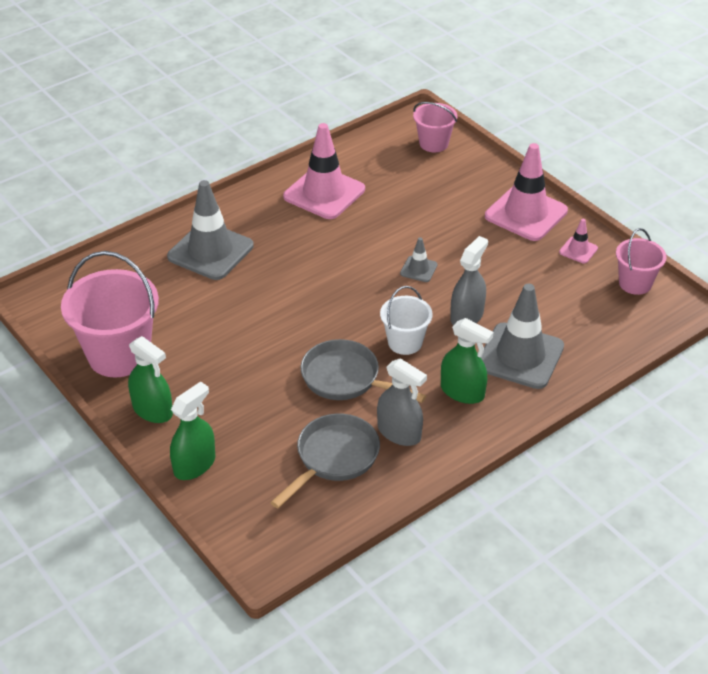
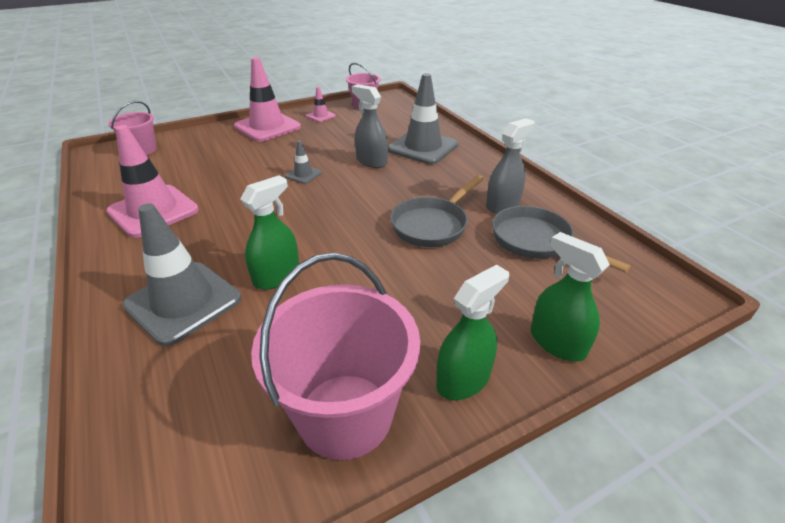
camera: 80 degrees left, 5 degrees down
(405, 342) = (393, 190): white bucket -> none
(462, 392) = (457, 173): green spray bottle -> green spray bottle (276, 276)

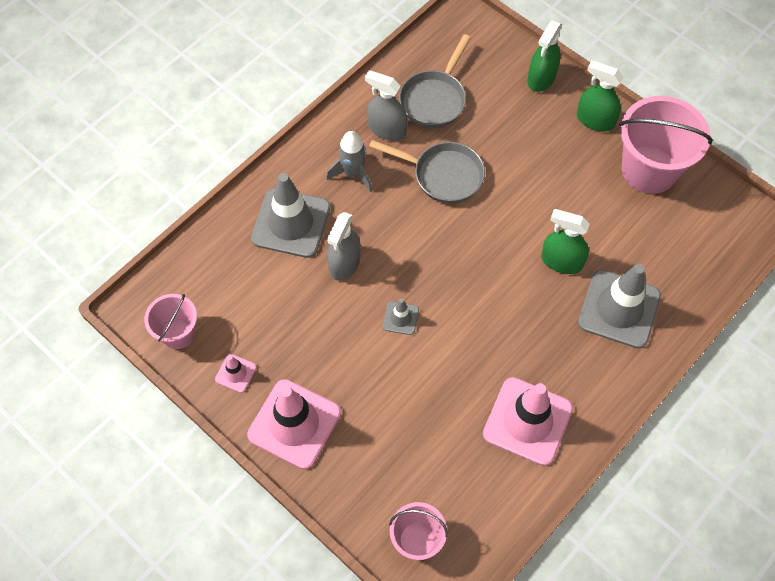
camera: 110 degrees left, 25 degrees up
(457, 179) = (353, 174): none -> grey rocket

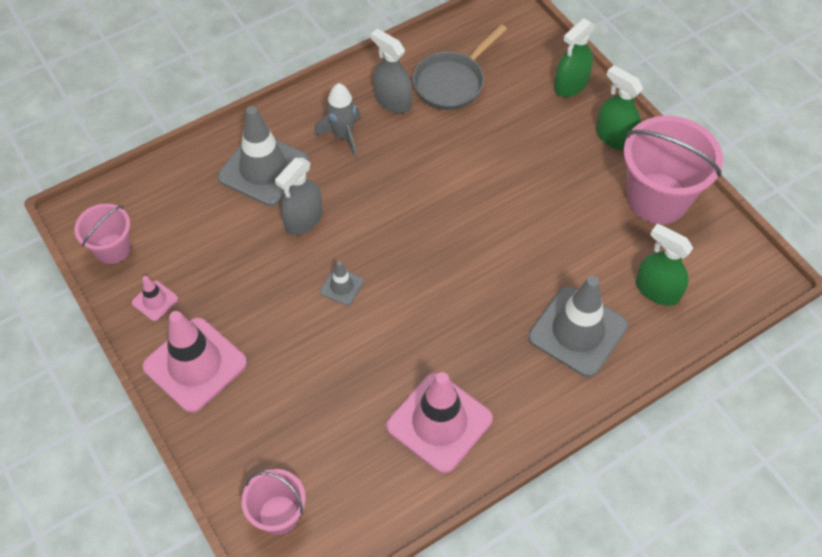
camera: 15 degrees right, 5 degrees down
(443, 175) = (435, 156): grey pan -> none
(561, 261) = (531, 269): green spray bottle -> green spray bottle (657, 290)

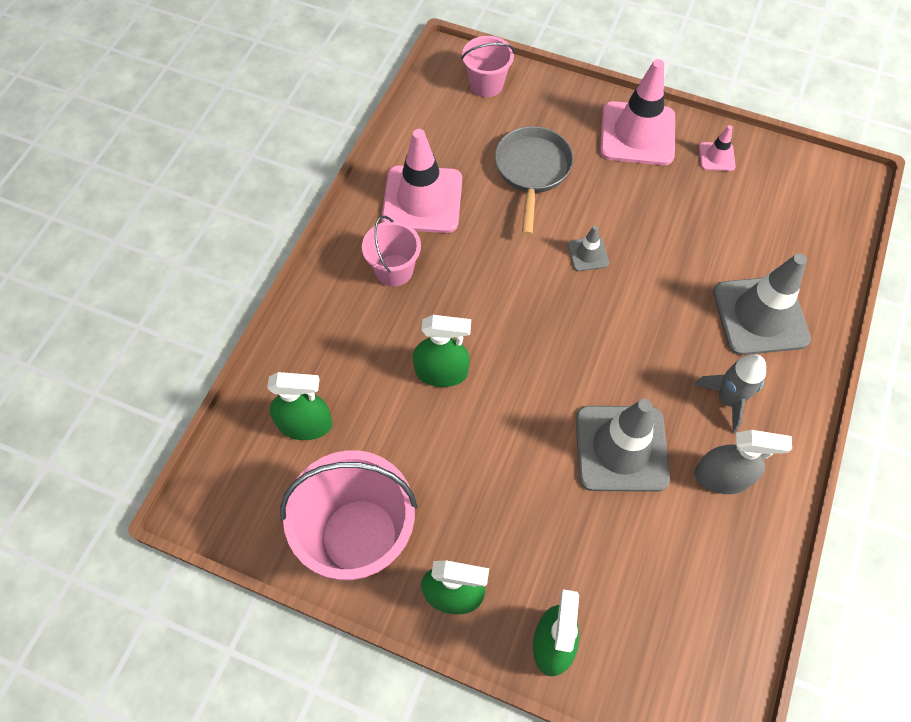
camera: 145 degrees right, 5 degrees up
(113, 249) = (794, 173): pink bucket -> pink bucket (394, 270)
(303, 220) = (676, 291): grey spray bottle -> none
(452, 82) = (684, 548): grey pan -> grey pan (532, 171)
(529, 267) = (441, 372): none -> green spray bottle
(577, 331) = (358, 337): grey traffic cone -> grey traffic cone (621, 448)

